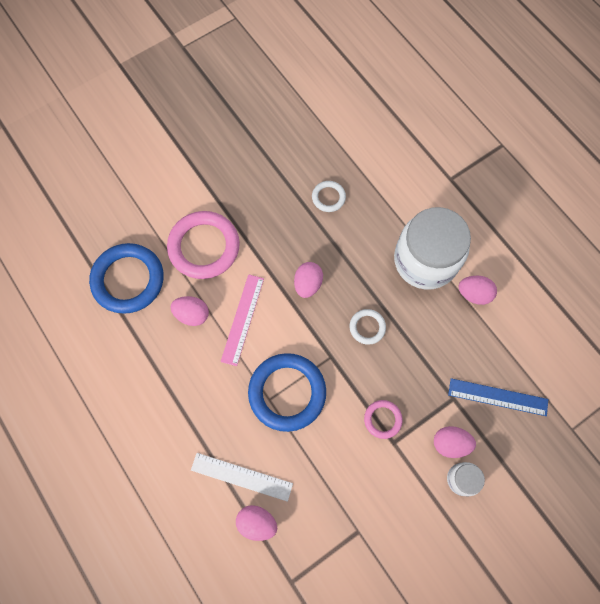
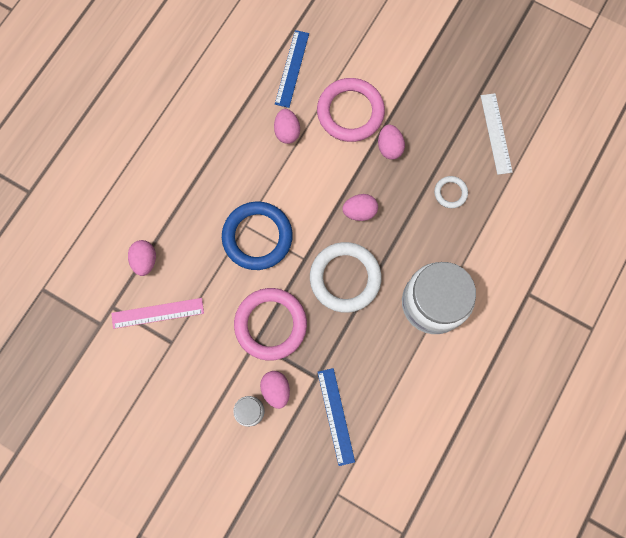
camera: 65 degrees right, 5 degrees up
(128, 280) = (292, 68): blue ring -> blue ruler
(241, 476) = (174, 232): white ruler -> white ruler (496, 133)
(242, 319) = (302, 173): pink ruler -> pink ruler (157, 313)
(367, 327) = (345, 278): white ring -> white ring, size x2.06
(382, 419) = (270, 324): pink ring -> pink ring, size x2.06
(473, 294) = (422, 359): pink egg -> pink egg (389, 147)

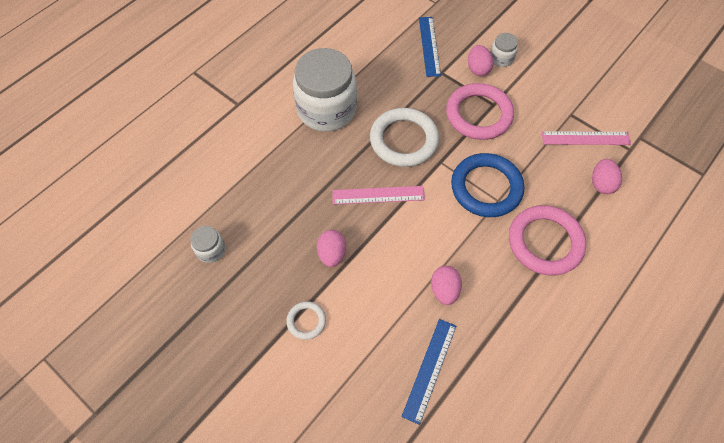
camera: 170 degrees left, 15 degrees down
(350, 112) = (367, 301): pink ring -> pink ring (545, 242)
(359, 211) = (378, 195): pink egg -> pink ruler
(450, 193) = (280, 198): white ring -> white ring (306, 321)
(496, 133) = (211, 250): white ruler -> white jar

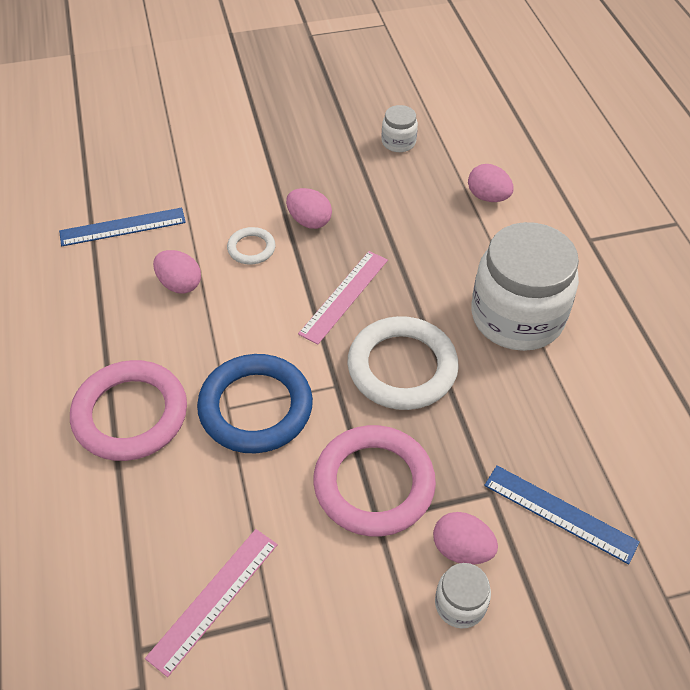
camera: 125 degrees right, 10 degrees down
(306, 321) = (259, 171): white ring -> white ring (251, 248)
(429, 369) = (123, 227): blue ruler -> blue ruler turned 75 degrees counterclockwise
(601, 184) = (132, 551): pink egg -> pink egg (487, 197)

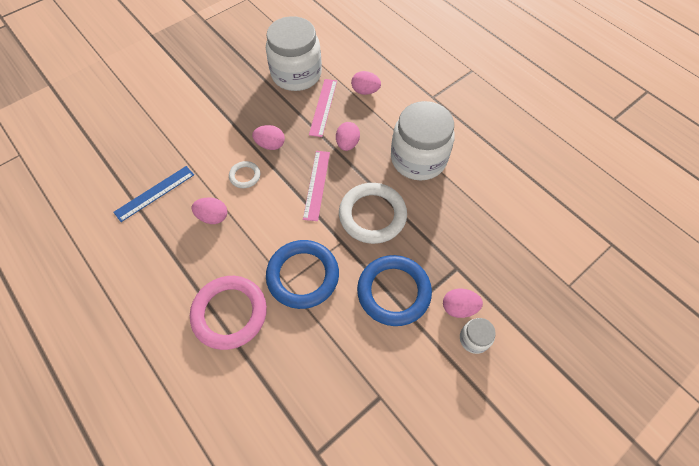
camera: 25 degrees left, 10 degrees up
(214, 599) = (342, 402): pink ruler -> pink ruler (323, 107)
(374, 484) = (393, 292): pink ring -> blue ring
(398, 142) = (296, 74): white jar -> white jar, size x2.29
(420, 258) = (347, 144): none -> pink egg
(560, 513) = (497, 264): blue ruler -> none

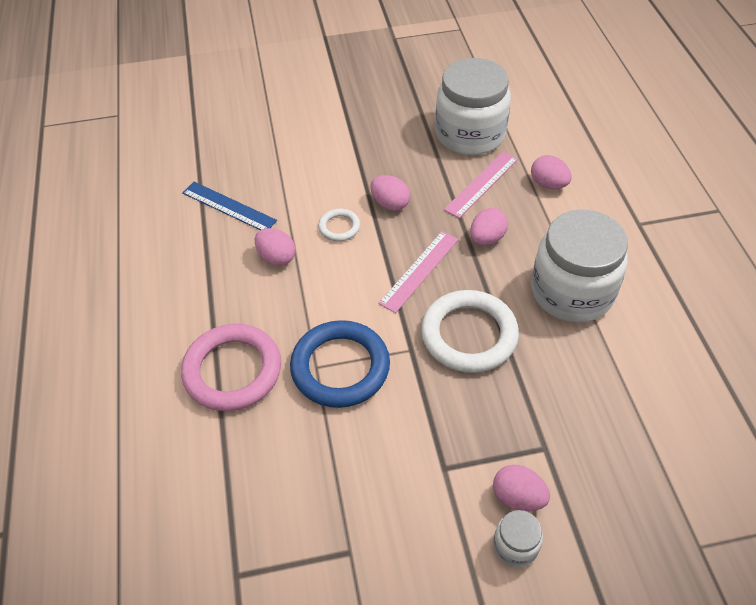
camera: 30 degrees right, 10 degrees down
(154, 193) = (229, 207): blue ruler -> blue ruler turned 45 degrees clockwise
(393, 292) = (442, 437): blue ring -> none

